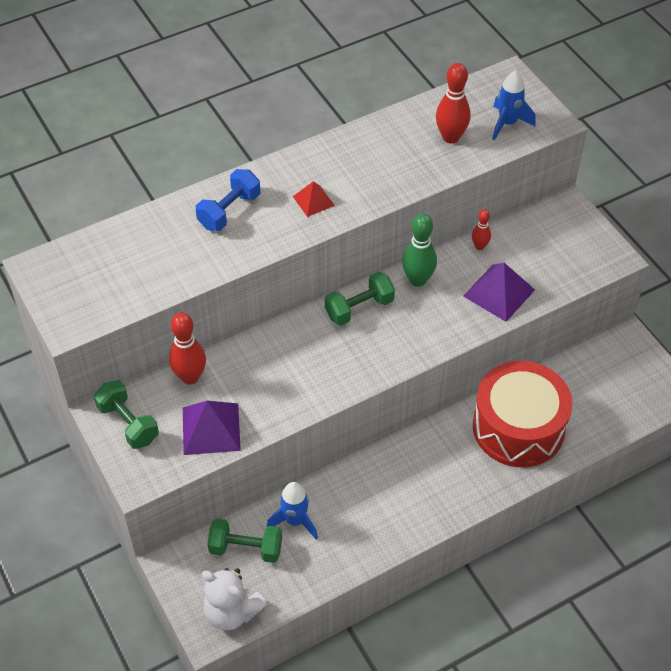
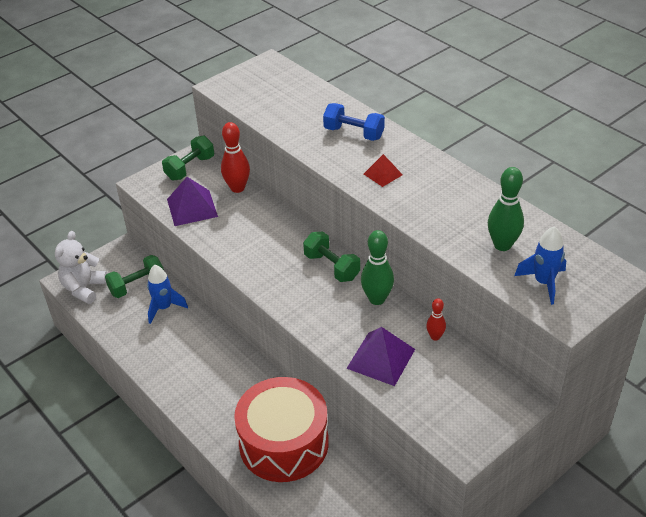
camera: 80 degrees right, 10 degrees down
(246, 548) = (137, 285): green dumbbell -> green dumbbell turned 60 degrees clockwise
(450, 137) = (502, 245): red bowling pin -> green bowling pin

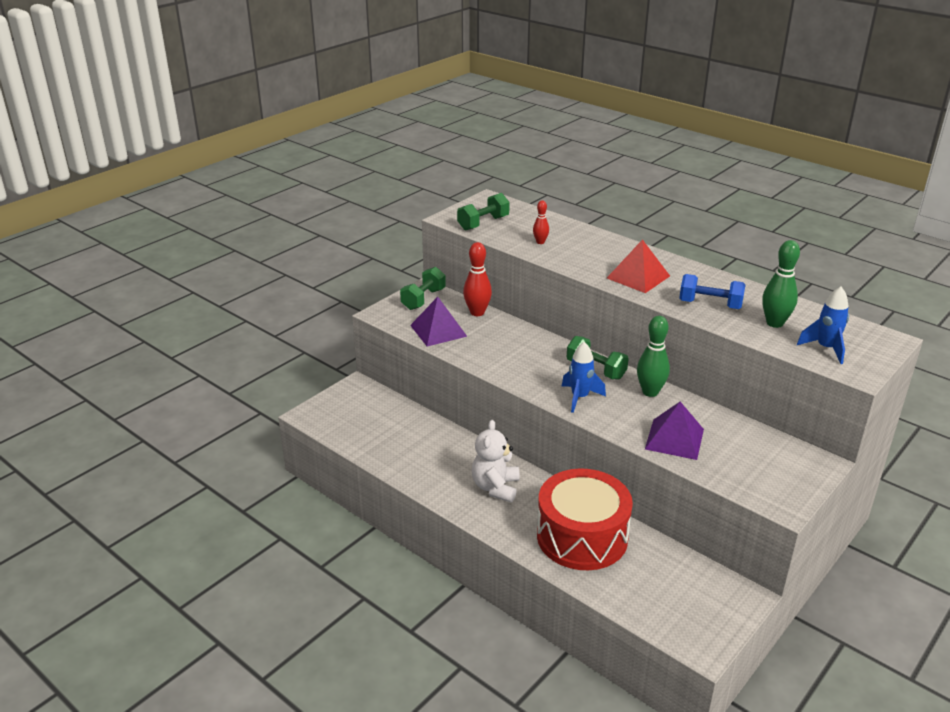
camera: 10 degrees left, 10 degrees down
(84, 288) = (329, 420): white teddy bear -> white teddy bear (495, 487)
(137, 285) = (383, 414): green dumbbell -> green dumbbell (483, 223)
(164, 308) = (418, 431): blue rocket -> blue rocket (580, 398)
(354, 133) = (596, 248): blue dumbbell -> blue dumbbell (710, 304)
(383, 174) = (638, 277): red pyramid -> red pyramid, size x1.71
(435, 337) = (718, 418): red bowling pin -> red bowling pin (540, 242)

